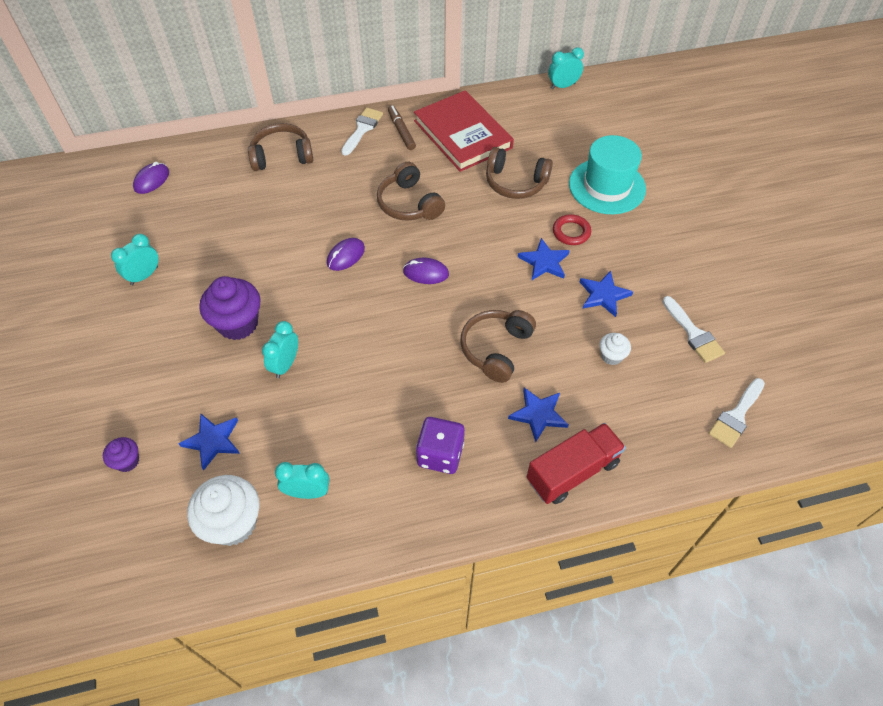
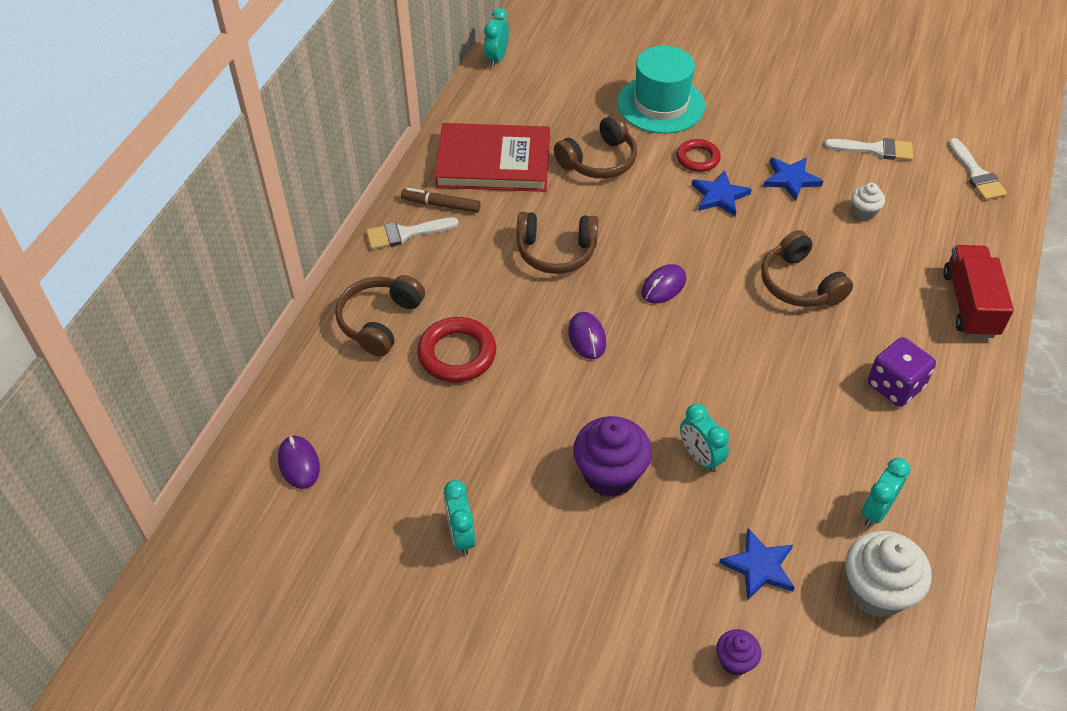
camera: 55 degrees left, 5 degrees down
(283, 202) = (457, 354): none -> red ring
(362, 129) = (405, 234): white brush -> white brush turned 75 degrees counterclockwise
(538, 414) = (895, 294): blue star -> none

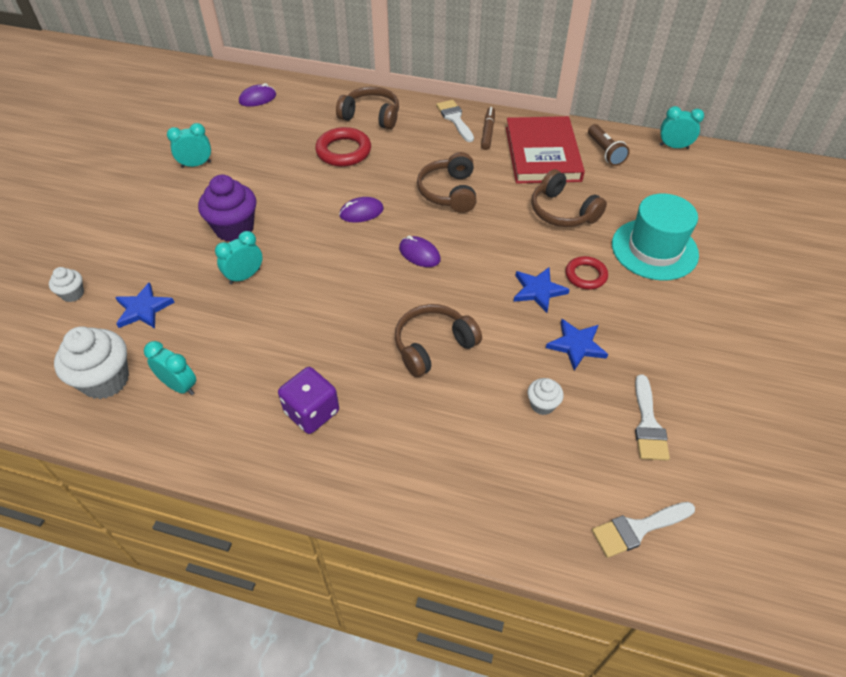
camera: 85 degrees right, 0 degrees up
(498, 111) = (605, 152): none -> brown flashlight
(735, 661) = (73, 294): purple cupcake -> white cupcake
(969, 304) = (421, 492): red truck -> none

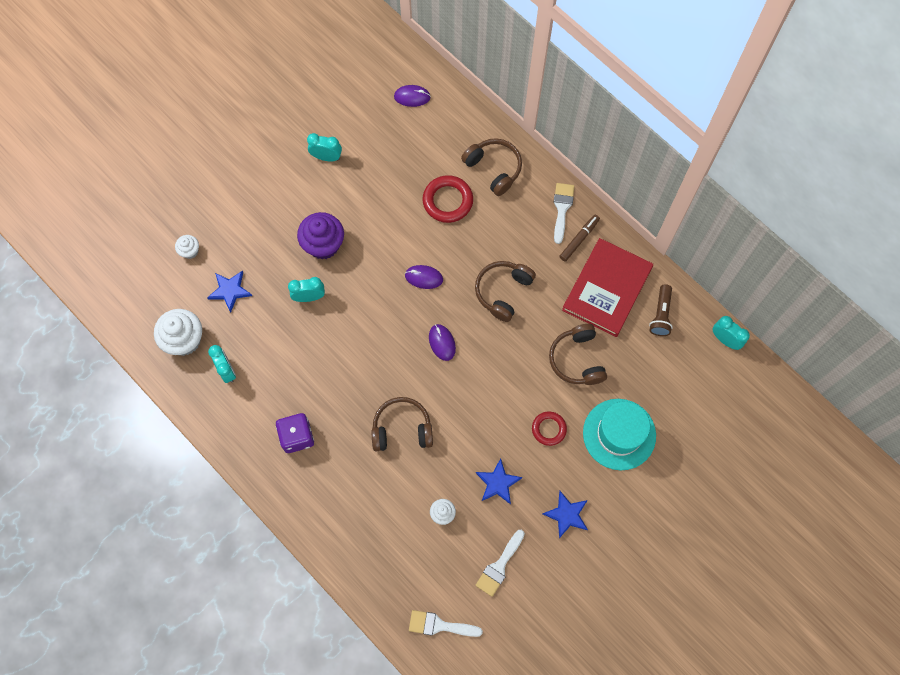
camera: 30 degrees right, 20 degrees up
(538, 290) = (504, 423): blue star -> blue star (567, 514)

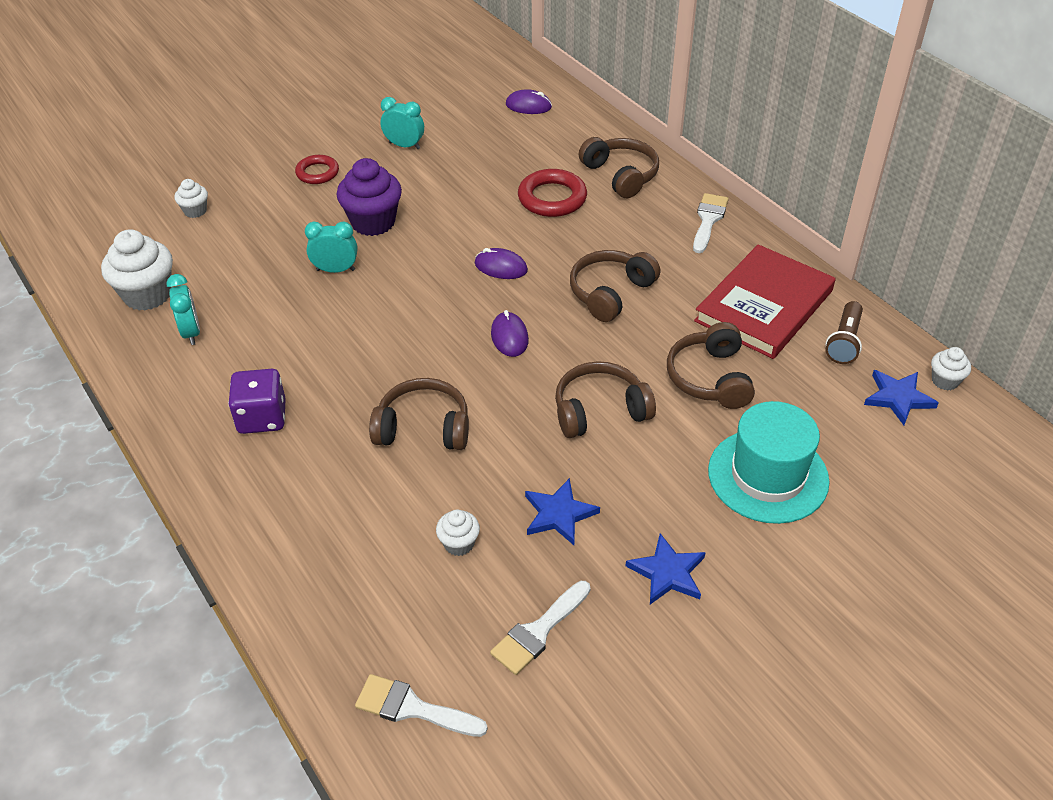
camera: 10 degrees right, 25 degrees down
(230, 290) = (231, 253): blue star -> blue star (898, 398)
(510, 398) = (600, 410): none -> brown headphones
(549, 429) = (654, 455): red ring -> red ring (317, 173)
(579, 239) = (729, 252): brown marker -> none
(725, 340) = (945, 381): turquoise clock -> white cupcake

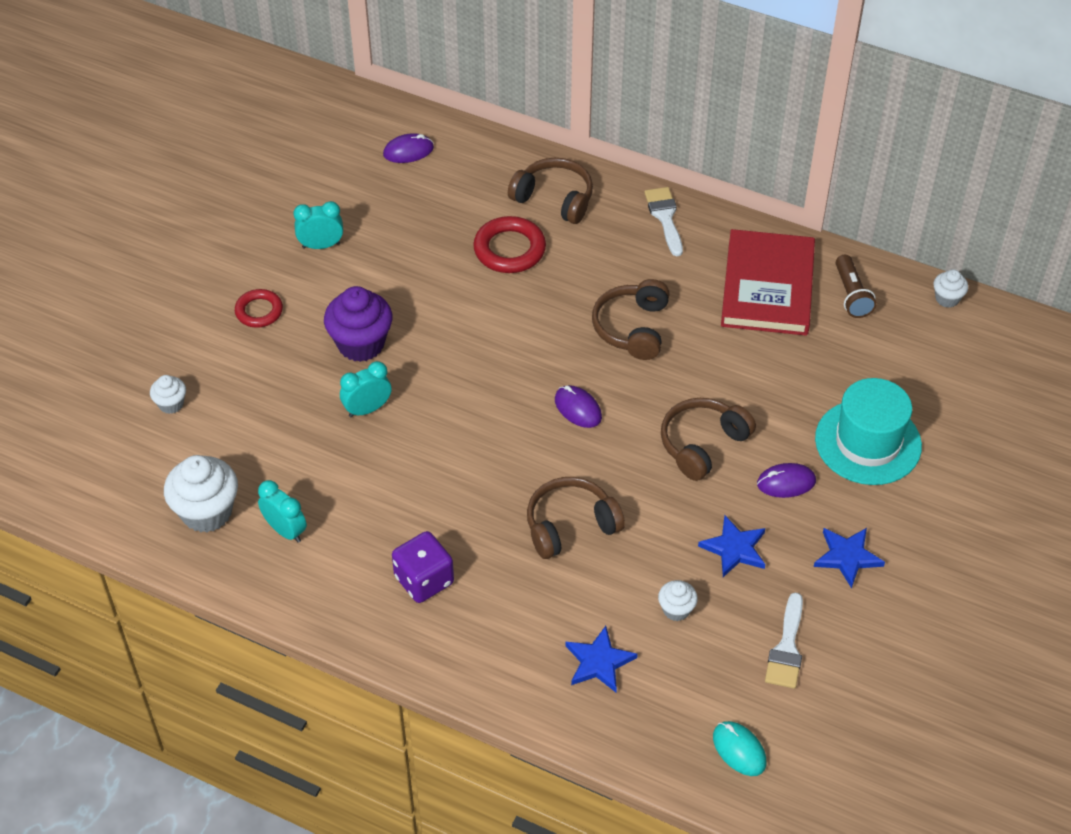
camera: 30 degrees left, 5 degrees up
(412, 708) = (739, 750): white brush -> turquoise mouse
(500, 267) = (517, 342): purple mouse -> purple mouse (786, 483)
(710, 378) = (769, 375): brown headphones -> none
(898, 398) = (922, 329): blue star -> blue star (599, 662)

